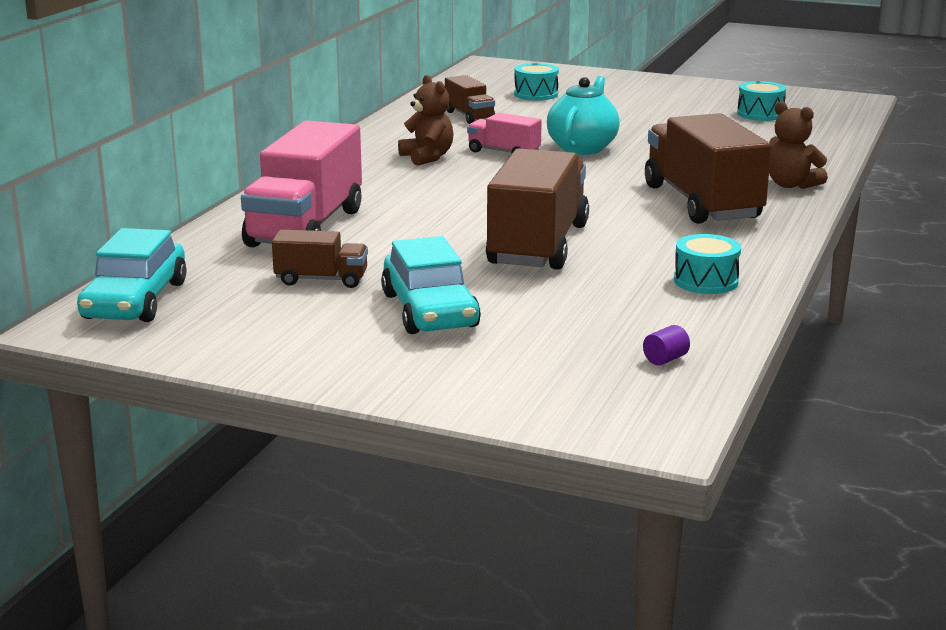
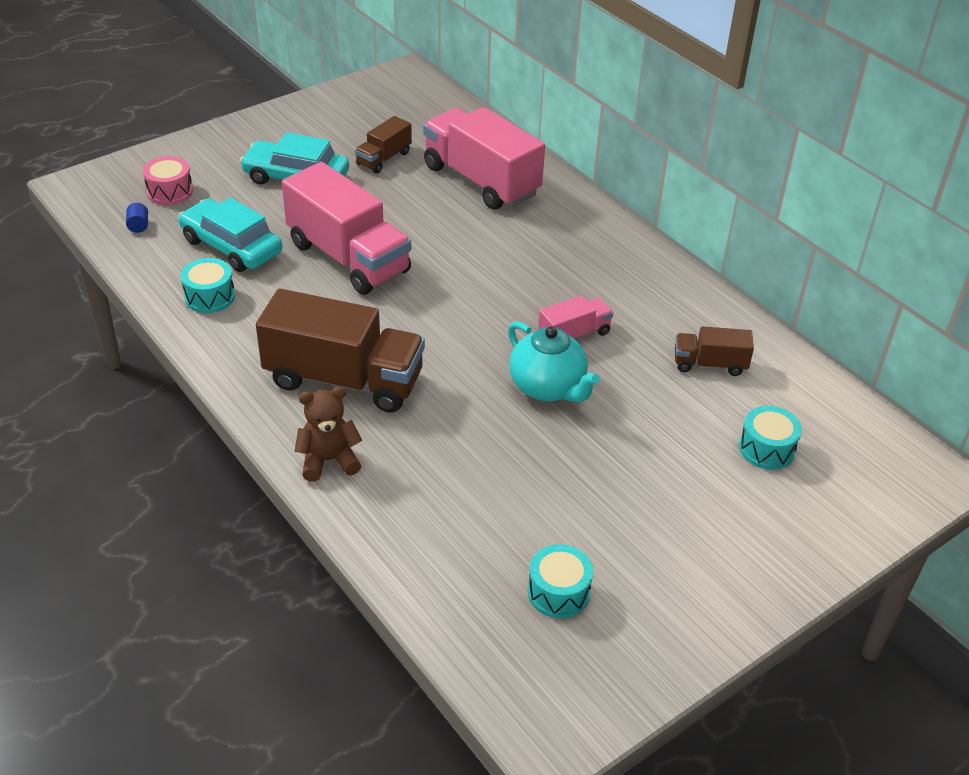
camera: 120 degrees right, 20 degrees up
(135, 300) = (420, 97): turquoise car -> turquoise car (231, 246)
(427, 157) = (595, 288): brown teddy bear -> none
(538, 245) = (348, 258): brown truck -> pink truck
(571, 369) = (170, 192): none -> pink drum
(665, 359) = (138, 226): purple cylinder -> blue cylinder

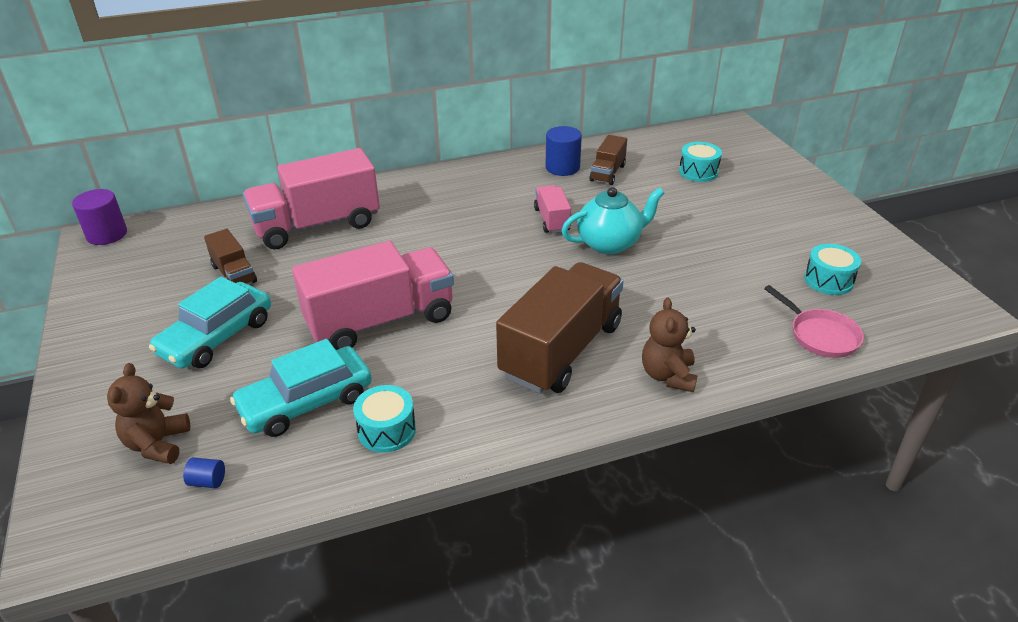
camera: 70 degrees left, 5 degrees down
(170, 192) = (158, 444): pink drum -> brown teddy bear
(411, 77) = (107, 234): none -> purple cylinder
(439, 584) = (820, 335): none -> pink pan
(699, 323) = (562, 168): none -> blue cylinder

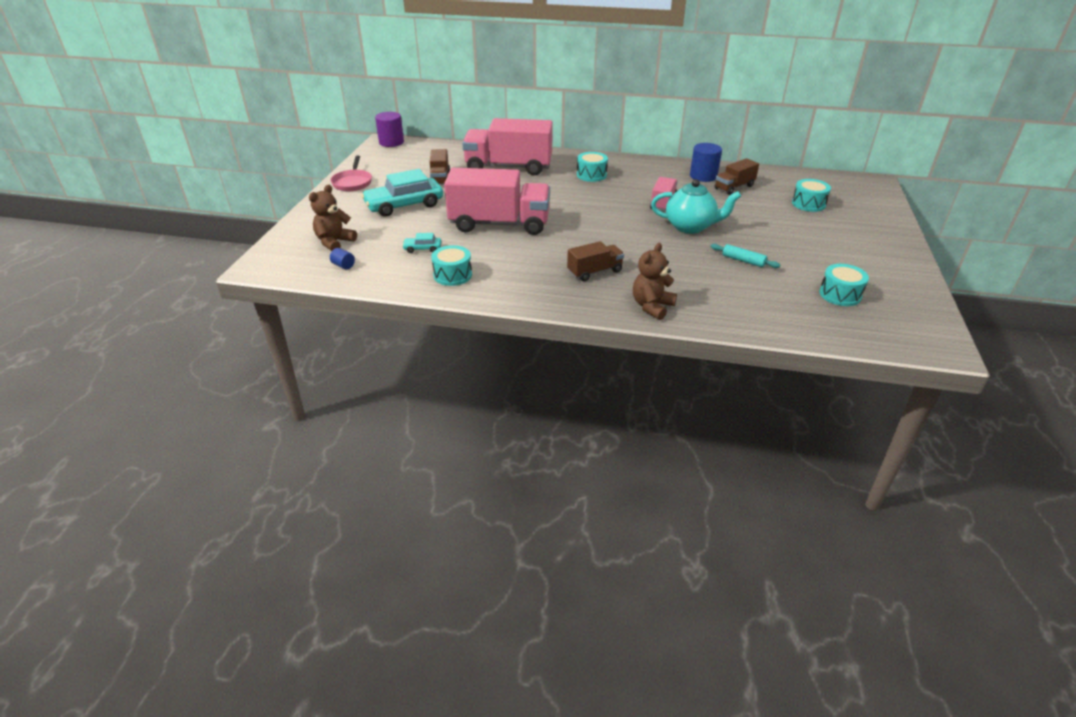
camera: 30 degrees right, 0 degrees up
(306, 402) = (422, 248): turquoise car -> turquoise car, size x0.45
(434, 205) = (591, 175): none -> turquoise drum
(561, 350) = (595, 272): brown truck -> brown truck, size x0.49
(703, 271) = (743, 260): none -> turquoise rolling pin
(820, 335) = (793, 322): pink pan -> pink pan (352, 182)

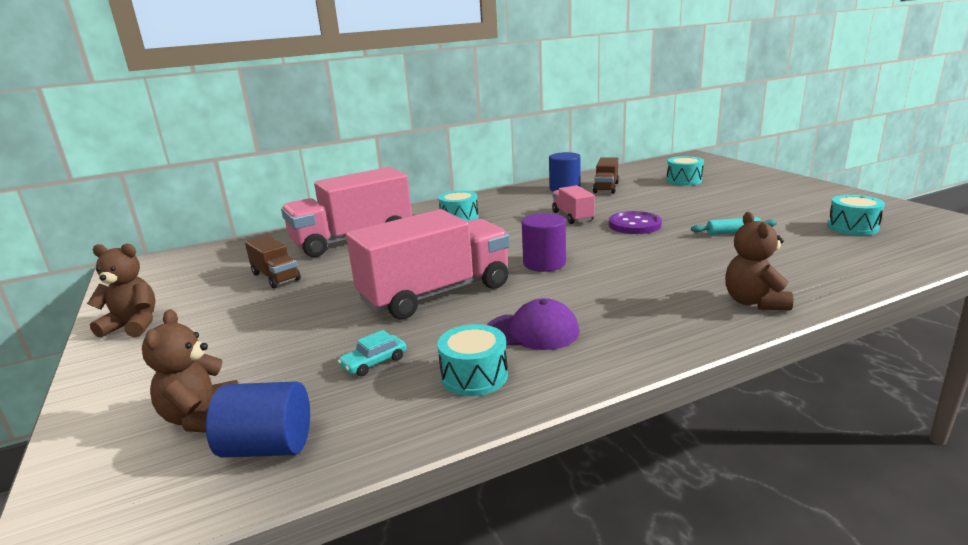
camera: 35 degrees left, 15 degrees down
(343, 265) = (268, 447): blue cylinder -> blue cylinder, size x2.00
(352, 182) = (133, 326): pink pan -> brown teddy bear
(391, 142) = (143, 264): purple cylinder -> purple cylinder (544, 263)
(404, 205) = (263, 322): turquoise car -> none
(511, 267) = (532, 331): none -> purple cap
(595, 272) = (633, 295): brown truck -> none
(690, 227) = (634, 225): turquoise teapot -> purple button

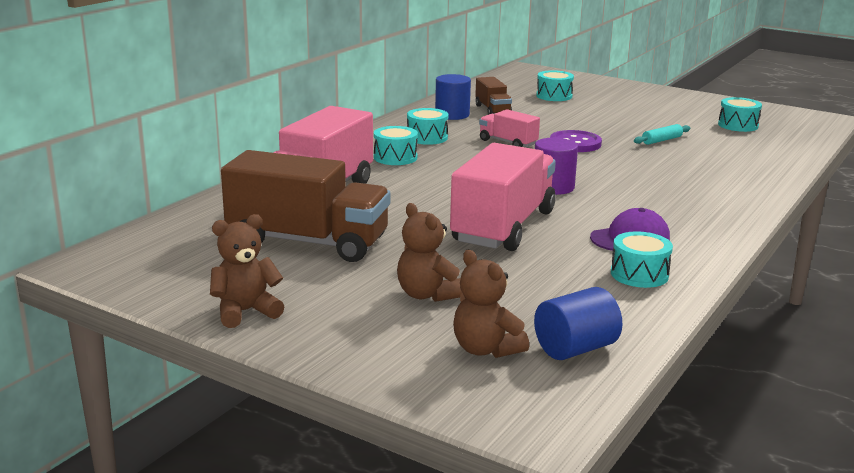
camera: 35 degrees left, 0 degrees up
(275, 277) = (308, 242): brown truck -> brown truck, size x2.03
(374, 362) = (549, 284): turquoise car -> none
(512, 205) = (427, 137): none -> turquoise drum
(754, 302) = (746, 190): brown teddy bear -> brown teddy bear (427, 294)

